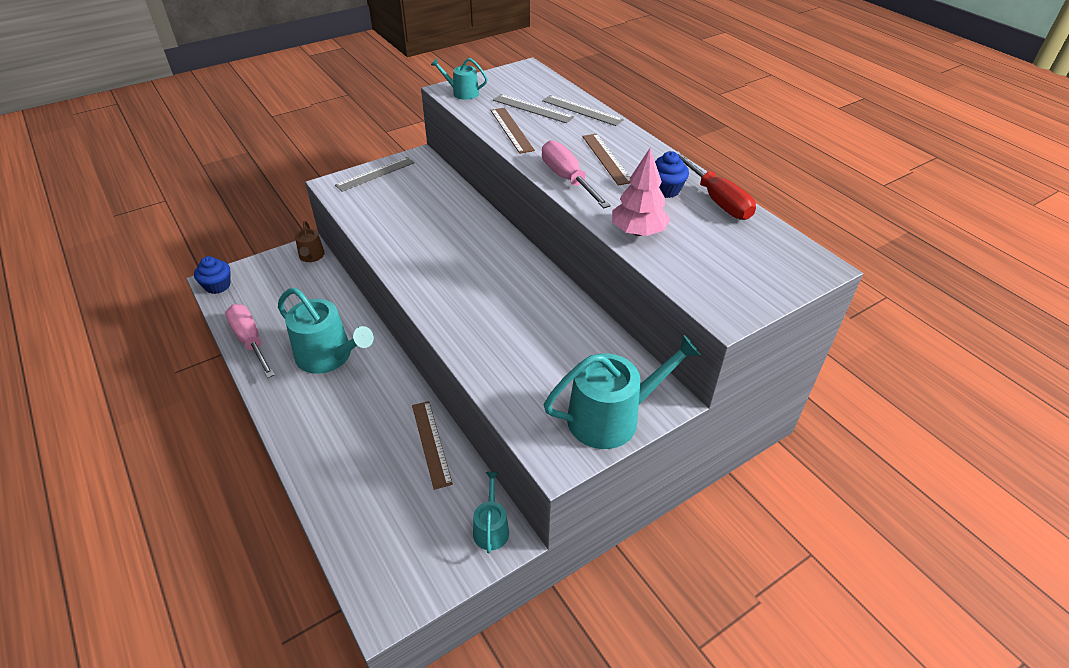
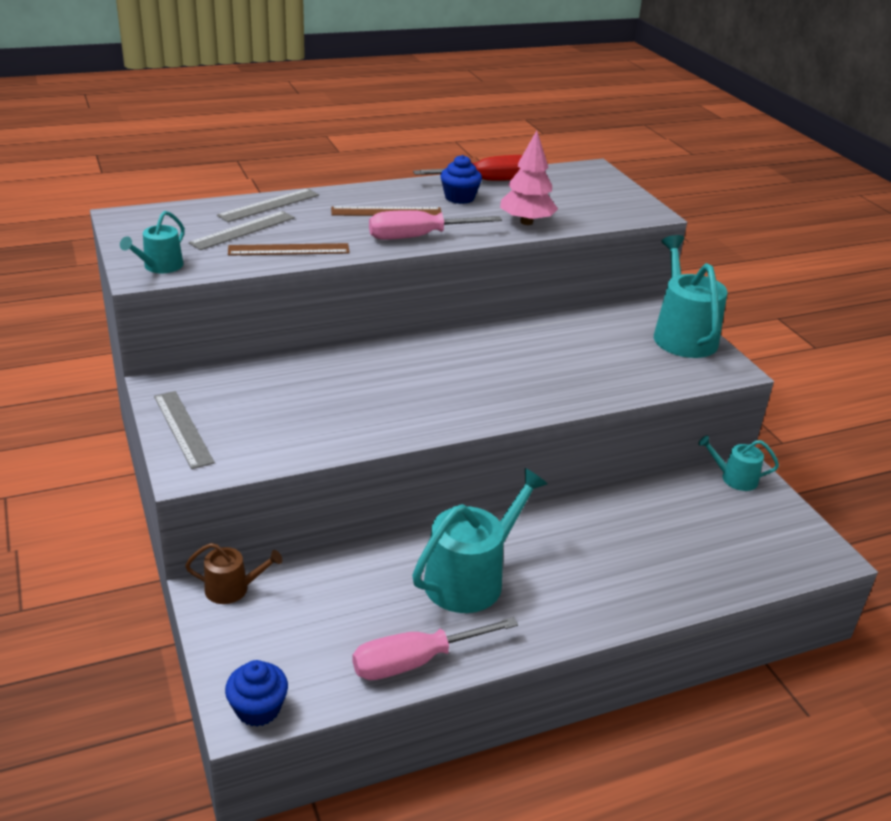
camera: 80 degrees left, 10 degrees down
(431, 443) = (628, 504): brown ruler -> none

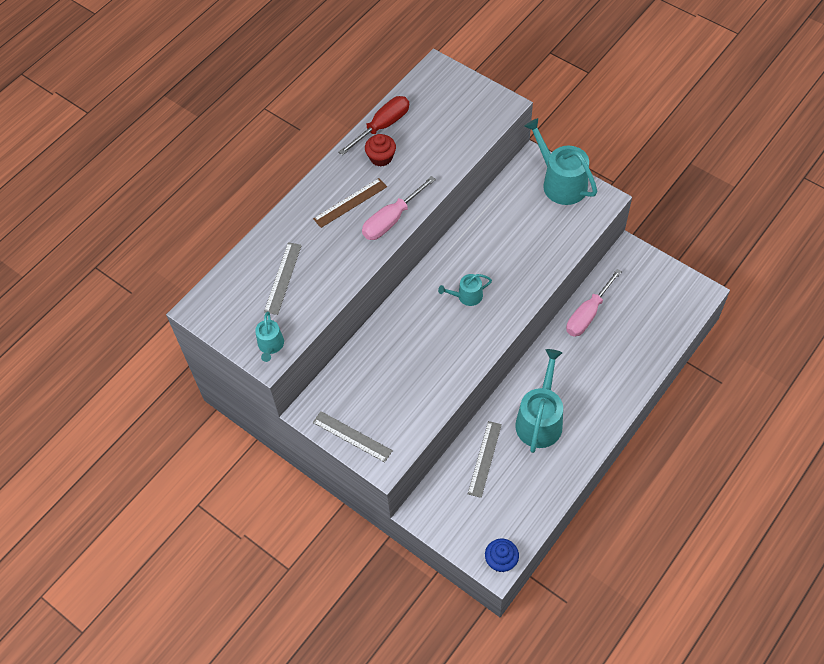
camera: 25 degrees left, 25 degrees up
(232, 589) = (429, 502): brown watering can -> none
(269, 205) = (273, 240): grey ruler -> grey ruler (485, 459)
(289, 249) = (328, 281): brown ruler -> none
(416, 661) = (551, 488): pink screwdriver -> pink screwdriver (588, 314)
(459, 198) = (381, 158): blue cupcake -> red cupcake
(526, 222) = (441, 162): pink tree -> none
(734, 478) = (627, 261): turquoise watering can -> turquoise watering can (467, 296)

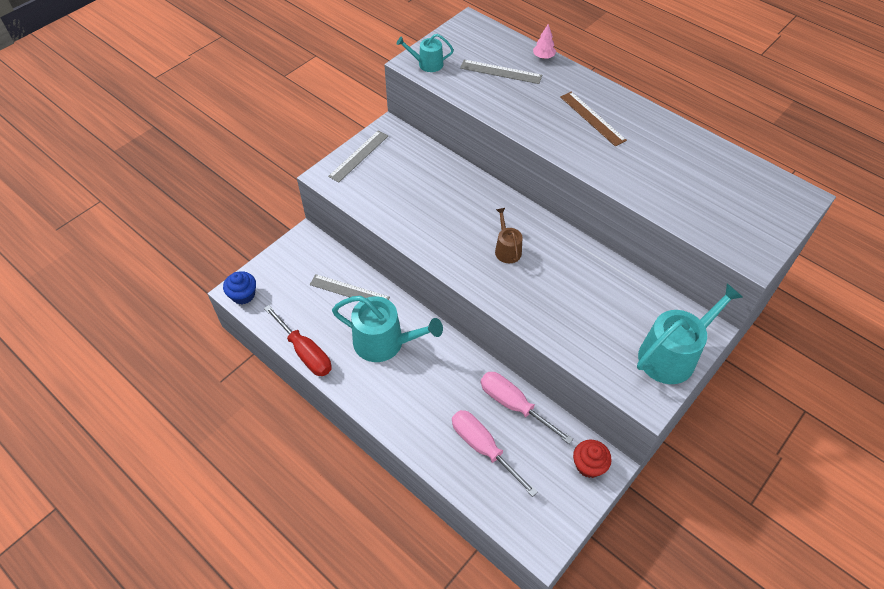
camera: 90 degrees right, 5 degrees down
(258, 241) = (543, 57): none -> pink tree
(381, 158) = (655, 143): red cupcake -> red cupcake (588, 465)
(382, 126) = (700, 146): red screwdriver -> red screwdriver (305, 352)
(392, 219) = (571, 148): pink screwdriver -> pink screwdriver (483, 448)
(467, 296) = (507, 249): turquoise watering can -> brown watering can

